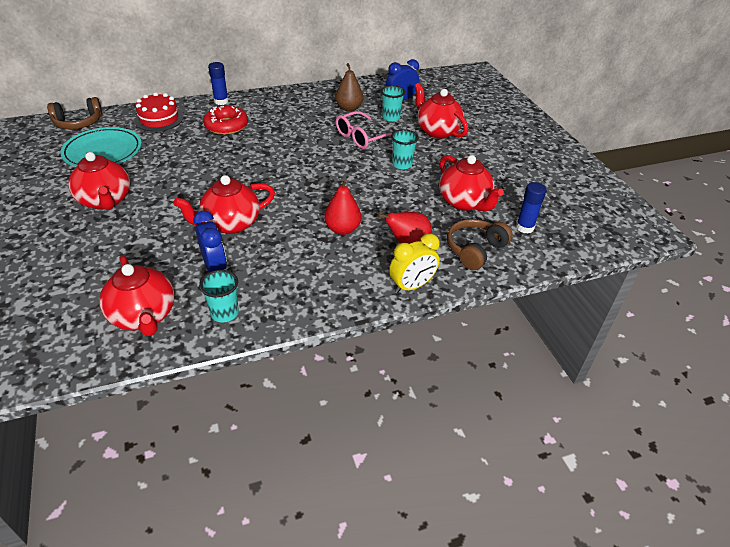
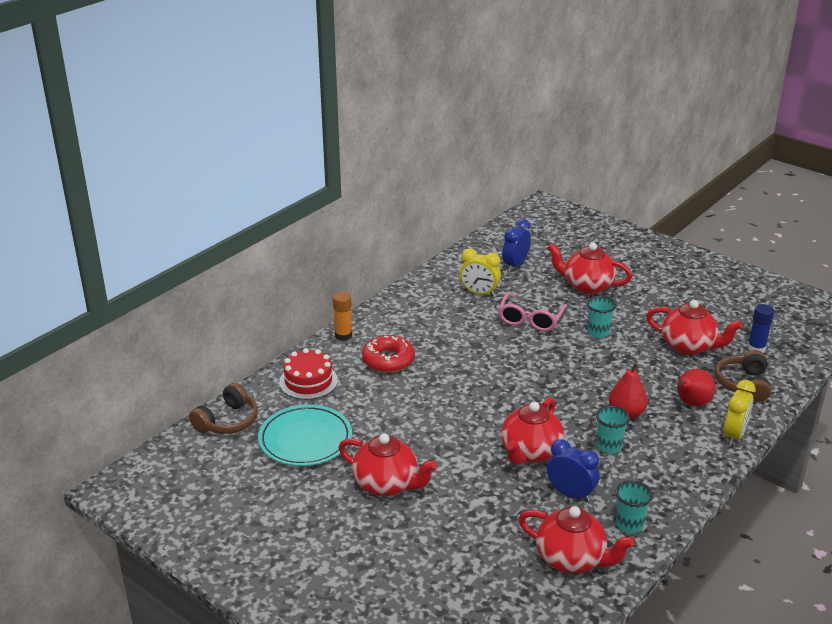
camera: 30 degrees left, 10 degrees down
(221, 101) = (343, 335): blue glue stick -> orange glue stick
(349, 108) = (479, 293): brown pear -> yellow clock
(391, 117) = (529, 288): turquoise cup -> turquoise cup (609, 446)

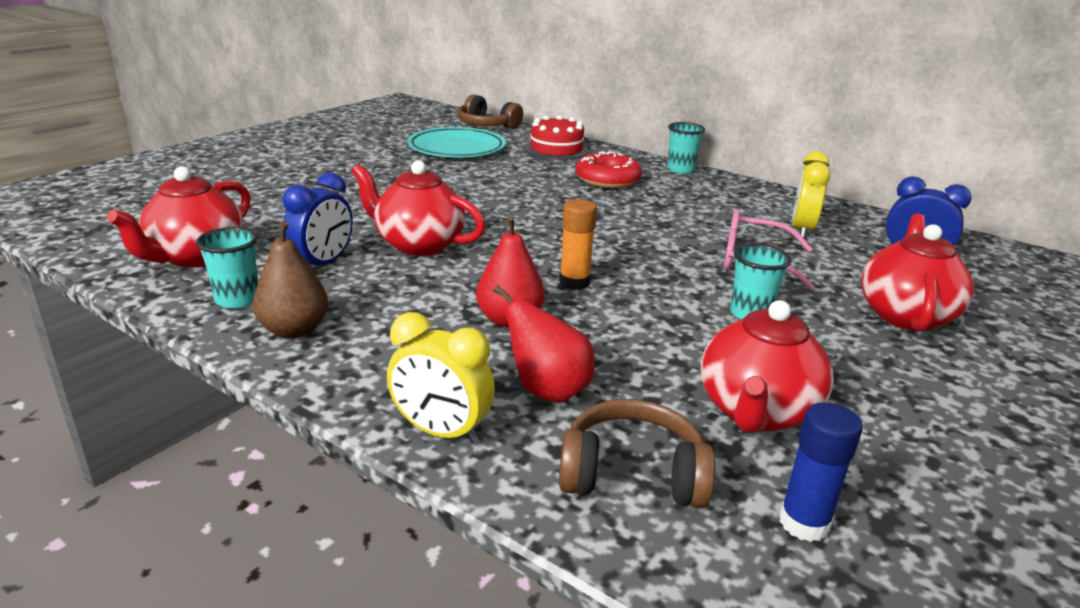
camera: 85 degrees right, 5 degrees down
(343, 335) = (649, 162): orange glue stick -> orange glue stick (574, 282)
(387, 484) = (376, 176): red teapot -> none
(609, 446) = (422, 298): turquoise cup -> turquoise cup (680, 169)
(659, 494) = (294, 330): none -> brown pear

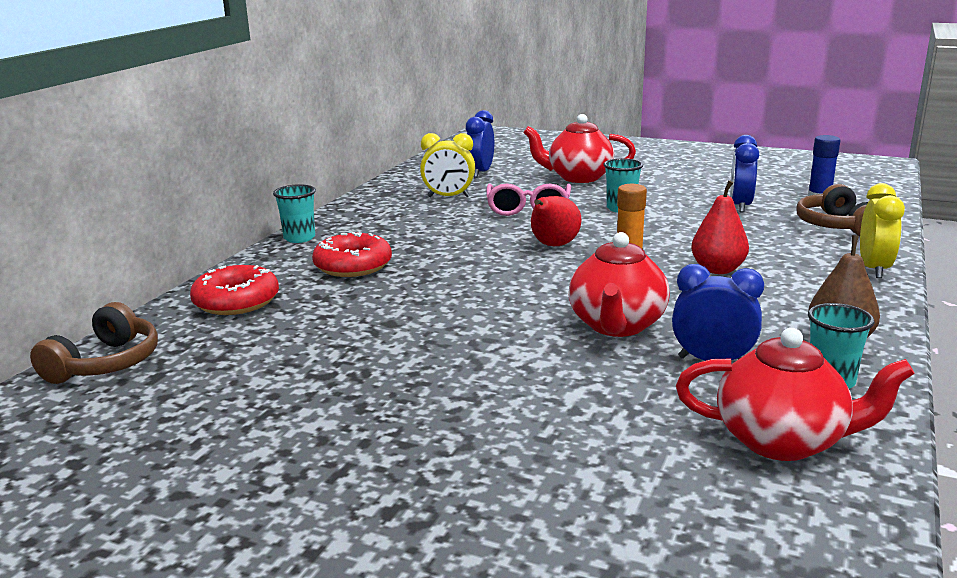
camera: 100 degrees left, 5 degrees down
(457, 148) = (249, 365): turquoise plate -> none
(547, 390) = (791, 249): red pear -> red pear (553, 246)
(556, 149) = (236, 301): red cake -> red donut
(756, 412) = (740, 206): red teapot -> blue clock

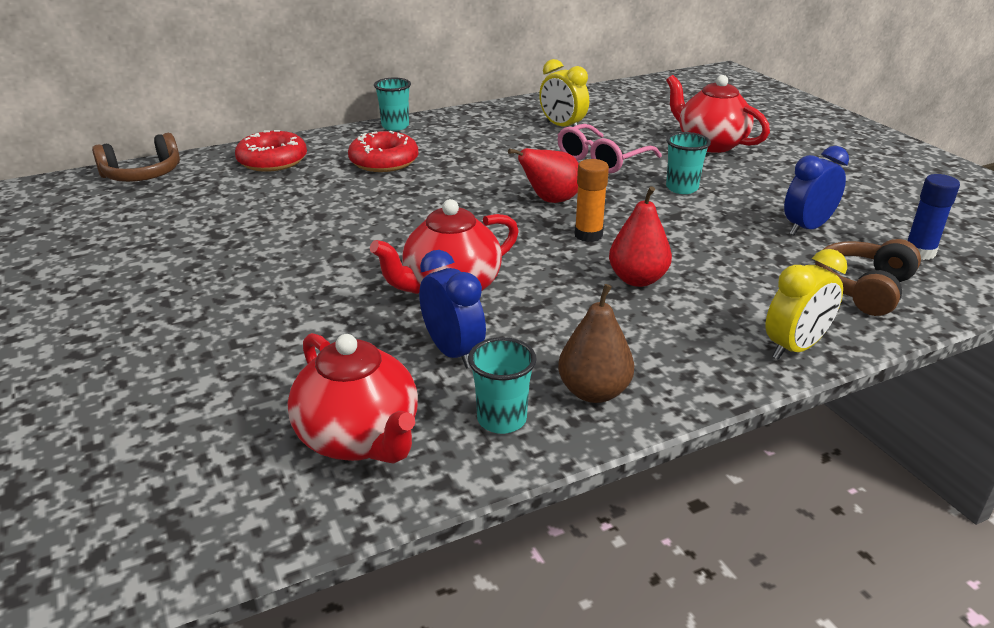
camera: 40 degrees right, 10 degrees up
(480, 172) = (634, 112): blue clock -> none

